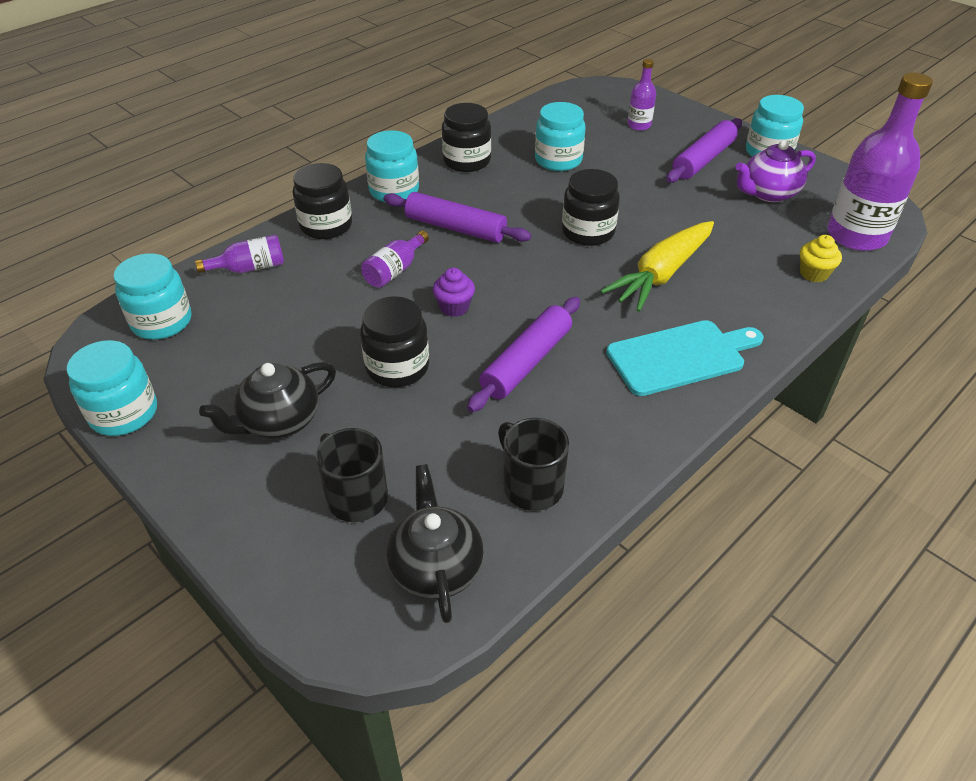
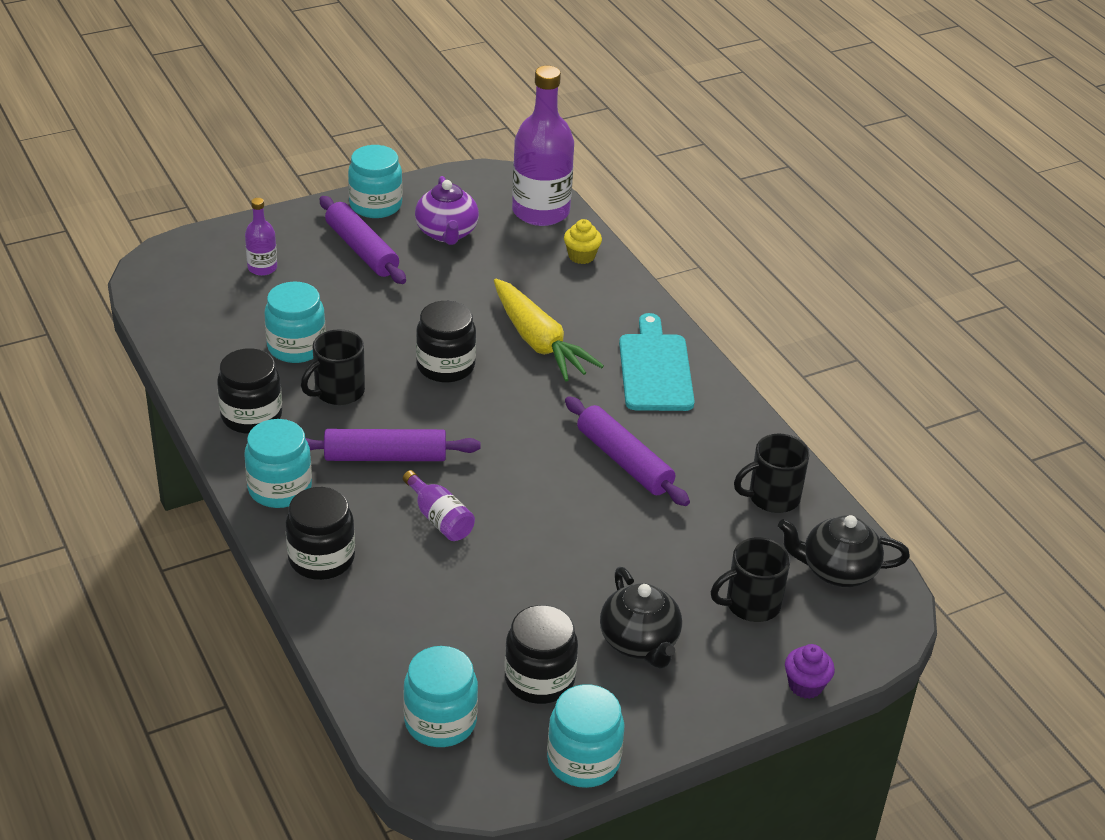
camera: 75 degrees left, 5 degrees down
(250, 268) = (373, 635): purple bottle -> none
(397, 367) = (596, 547): black jar -> black jar (539, 679)
(454, 307) = (523, 489): purple cupcake -> purple cupcake (805, 685)
(455, 228) = (385, 456): purple rolling pin -> purple rolling pin turned 45 degrees clockwise
(518, 189) = (338, 392): none -> black mug

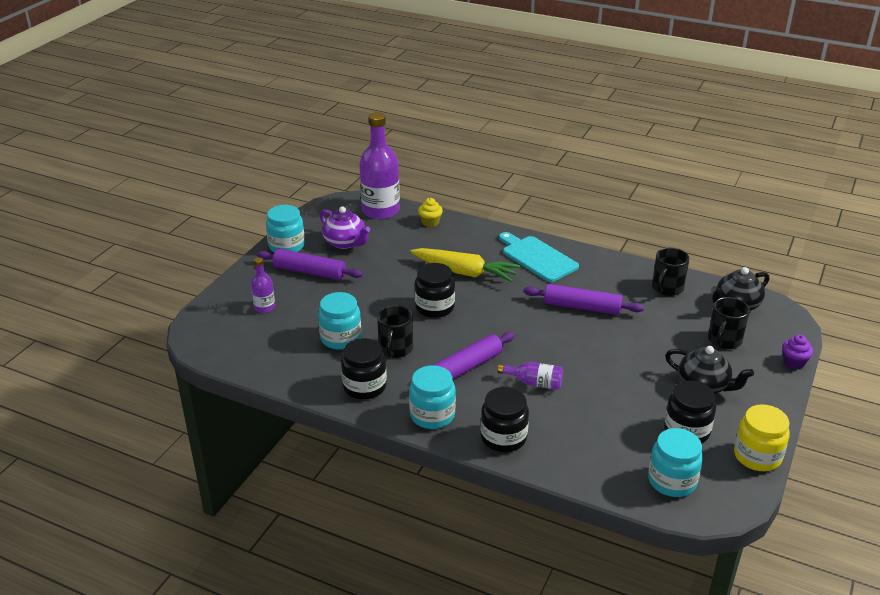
camera: 35 degrees left, 5 degrees down
(583, 761) = (757, 456): turquoise jar -> yellow jar

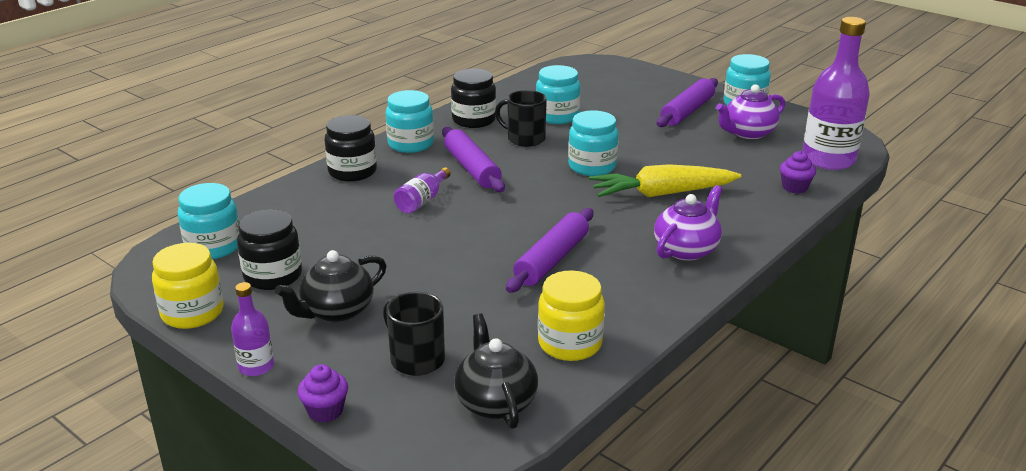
camera: 105 degrees right, 5 degrees down
(264, 307) = (626, 89): purple bottle -> purple bottle (256, 366)
(430, 222) = (794, 187): yellow cupcake -> purple cupcake
(434, 307) = (592, 166): black jar -> turquoise jar
(465, 272) = (661, 194): yellow carrot -> yellow carrot turned 45 degrees clockwise
(537, 257) = (686, 249): turquoise cutting board -> purple teapot
(667, 288) = (570, 343): black mug -> yellow jar

